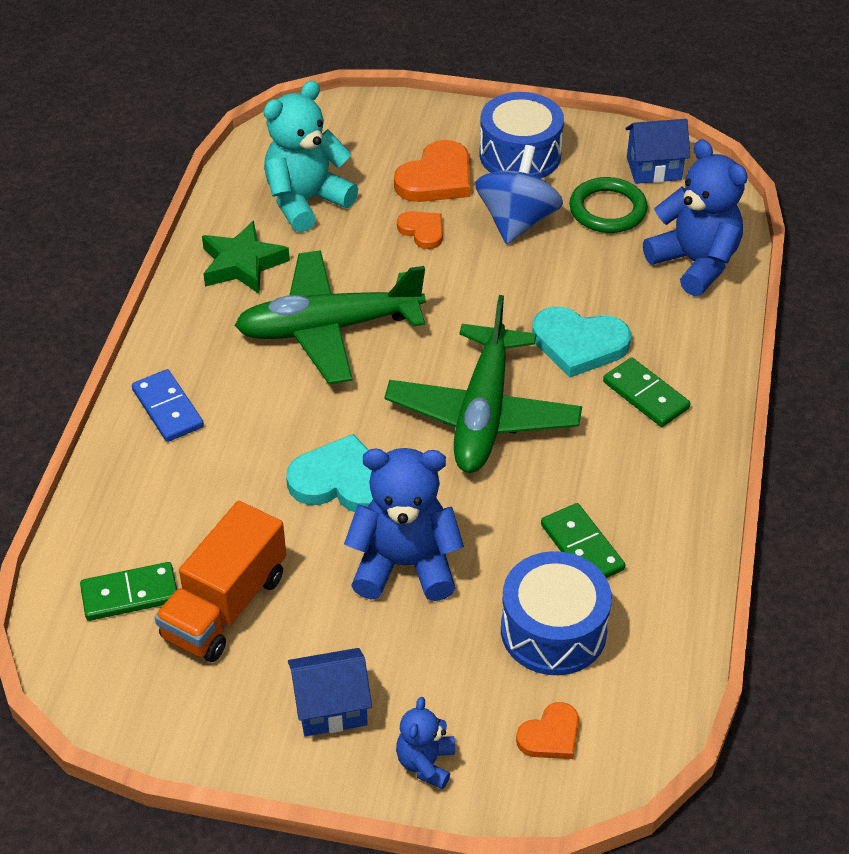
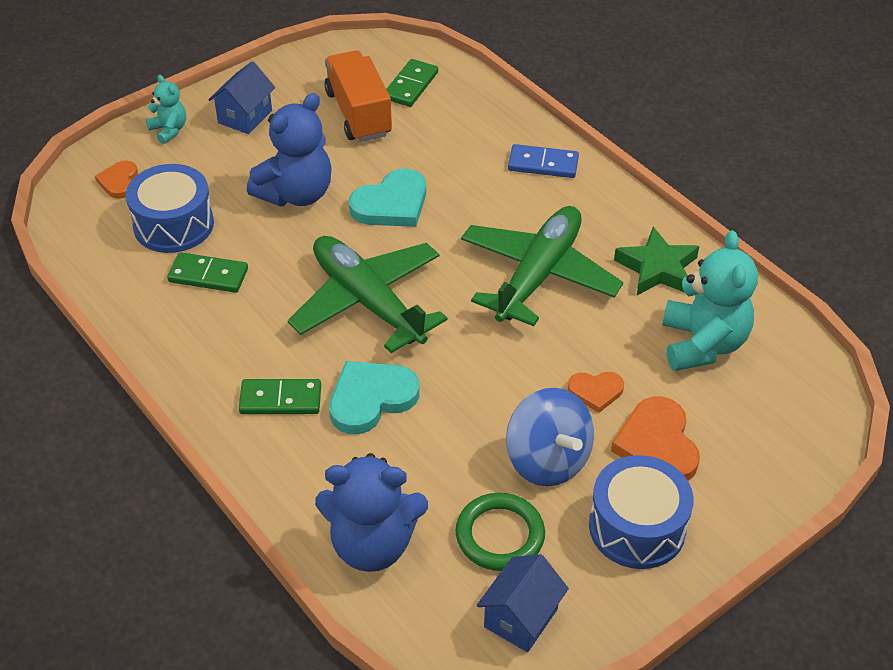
camera: 130 degrees right, 0 degrees up
(426, 763) = (169, 130): blue teddy bear -> turquoise teddy bear

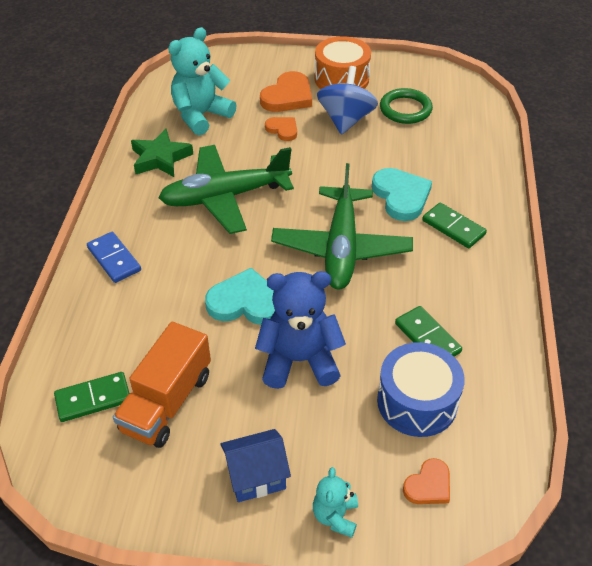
camera: 135 degrees left, 0 degrees up
(371, 399) = (401, 196): turquoise heart -> turquoise heart turned 120 degrees counterclockwise
(372, 544) = (470, 139): blue teddy bear -> none
(521, 618) = (431, 82): blue house -> none
(637, 527) = (341, 79): blue drum -> orange drum

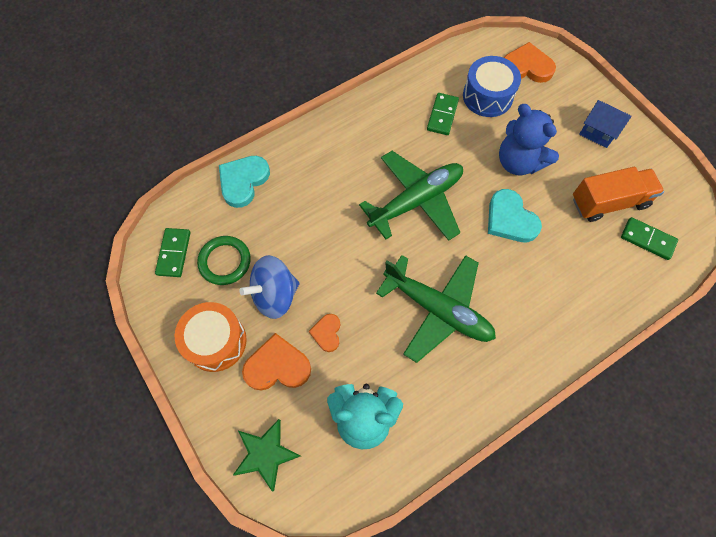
camera: 130 degrees left, 20 degrees up
(114, 259) = (560, 328): blue domino -> none
(160, 158) = (442, 397): green star -> green star (266, 454)
(335, 516) = (579, 90): turquoise teddy bear -> none
(401, 196) = (335, 199): turquoise heart -> turquoise heart (243, 181)
(428, 485) = (526, 67): orange heart -> orange heart, size x1.72
(453, 227) = (340, 153): green domino -> green domino (174, 253)

